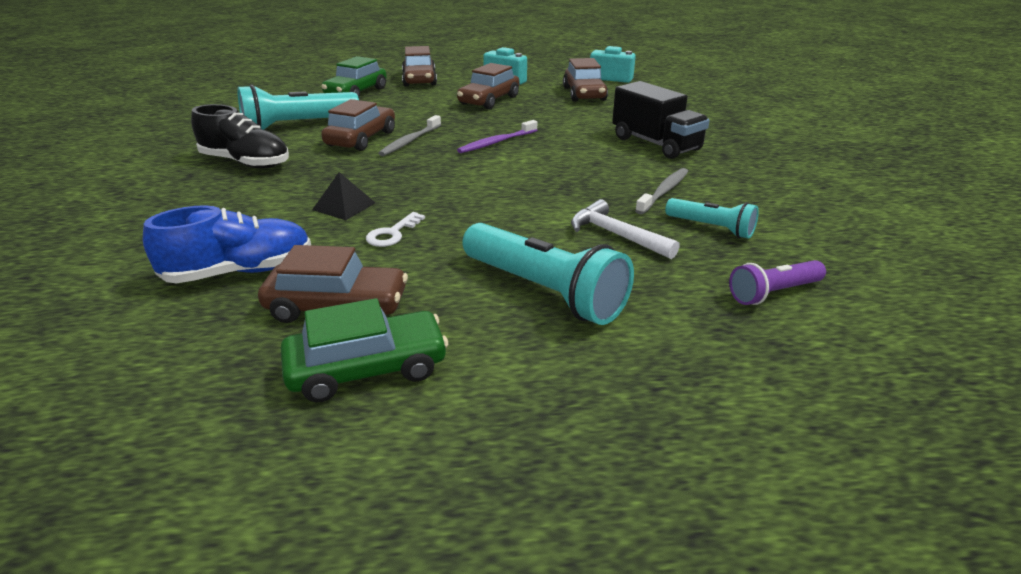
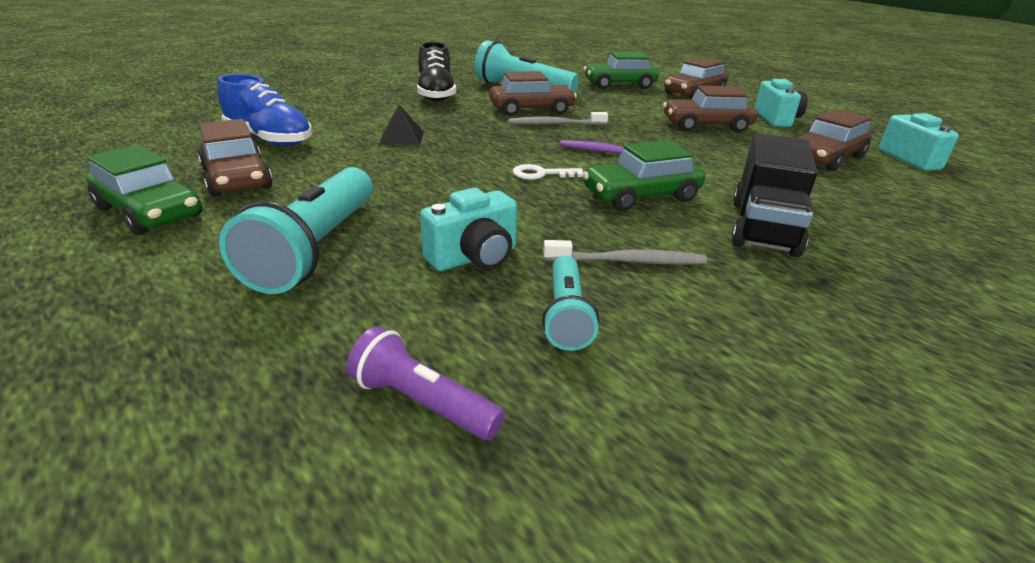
camera: 55 degrees right, 0 degrees up
(392, 233) = (371, 164): white key -> white key (541, 174)
(580, 158) = (641, 196): none -> green car
(616, 235) = (474, 257): white hammer -> turquoise camera

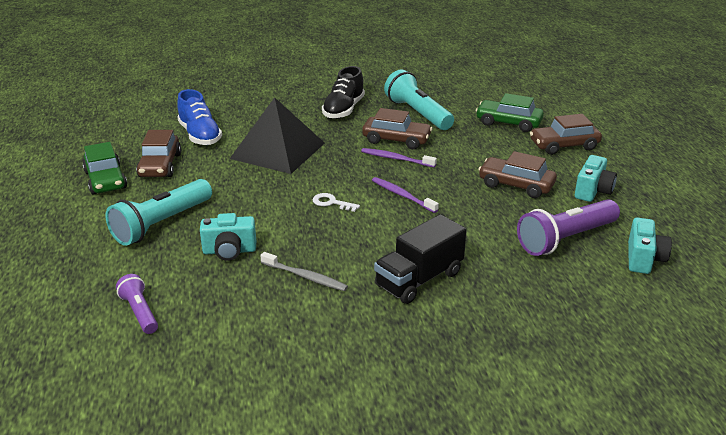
camera: 30 degrees right, 0 degrees up
(401, 137) = (278, 150): black pyramid -> black pyramid, size x2.44
(555, 124) = (396, 159): grey toothbrush -> purple toothbrush
(566, 315) = (237, 295): turquoise flashlight -> none
(641, 196) = (373, 236): green car -> none
(826, 158) = (565, 239): brown car -> purple flashlight

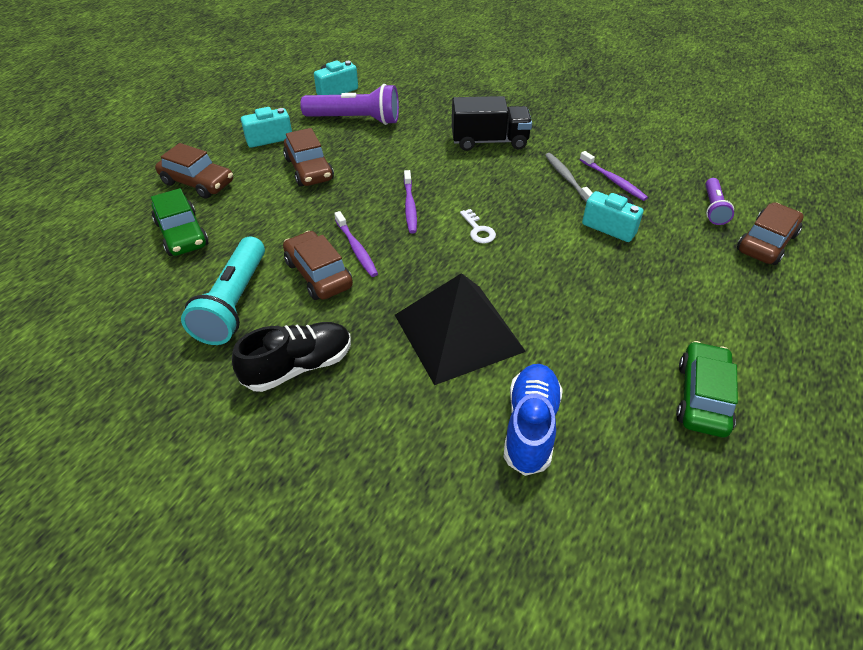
camera: 140 degrees left, 15 degrees up
(160, 165) = (619, 387): brown car -> brown car (766, 242)
(161, 224) = (659, 287): turquoise flashlight -> none
(258, 295) = (613, 181): none -> purple toothbrush

